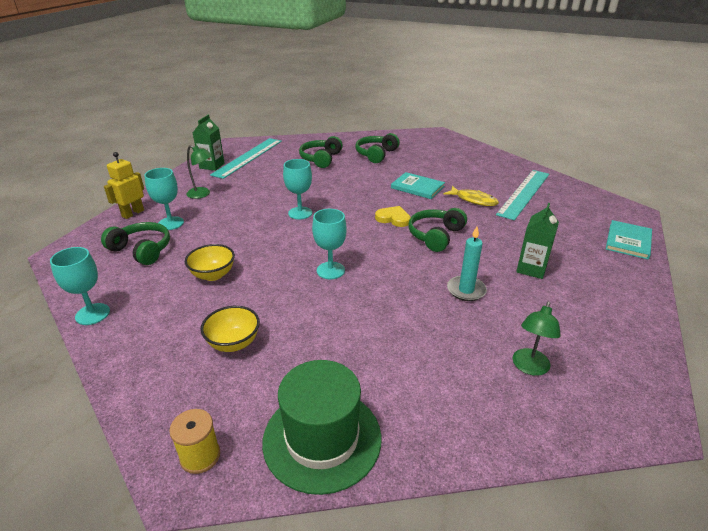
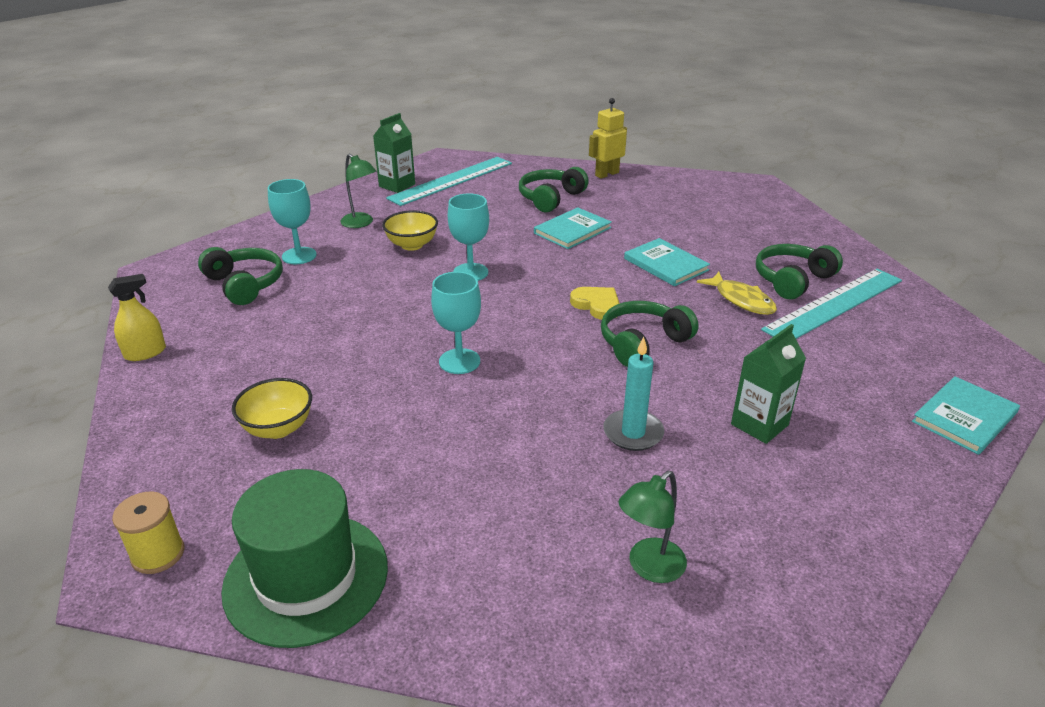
camera: 20 degrees right, 0 degrees up
(92, 314) = (145, 353): turquoise goblet -> yellow spray bottle
(133, 213) = (262, 234): yellow robot -> yellow robot (606, 174)
(213, 275) = (308, 334): yellow bowl -> yellow bowl (412, 245)
(348, 176) = (572, 230): none -> turquoise book
(376, 154) = (636, 204): green headphones -> green headphones (792, 280)

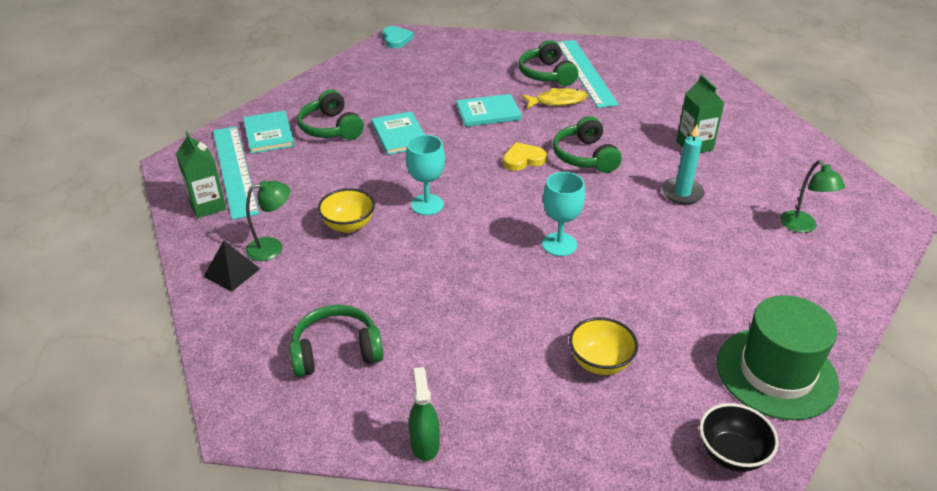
camera: 65 degrees left, 5 degrees up
(145, 353) = (425, 444): yellow spray bottle -> green spray bottle
(158, 554) = (731, 454): yellow spool -> black bowl
(299, 256) = (306, 302): turquoise goblet -> none
(321, 218) = (232, 272): none -> black pyramid
(606, 174) = (314, 88): yellow robot -> none
(744, 184) = (396, 39): none -> turquoise heart
(964, 417) = (716, 82): turquoise book -> turquoise book (269, 134)

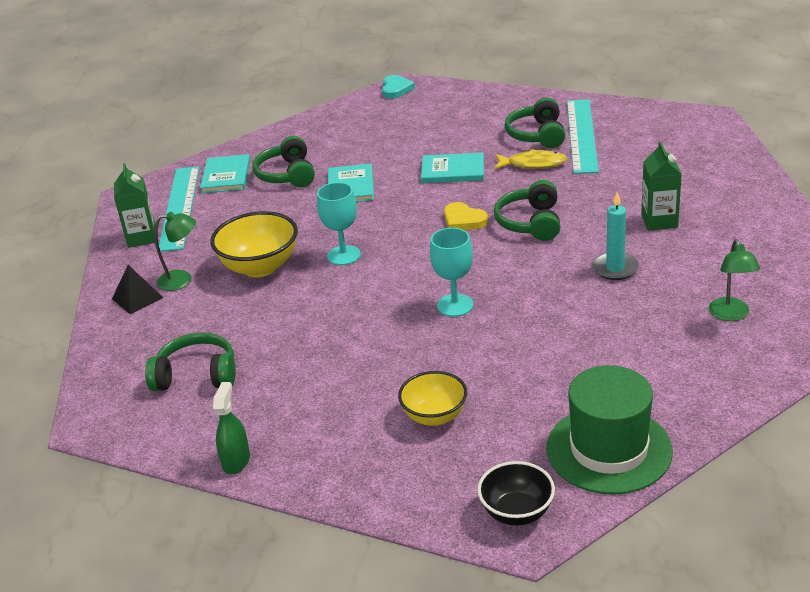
camera: 20 degrees right, 5 degrees down
(348, 225) = (260, 267): yellow bowl -> yellow bowl, size x1.54
(523, 159) = (463, 220): yellow heart -> yellow heart turned 135 degrees counterclockwise

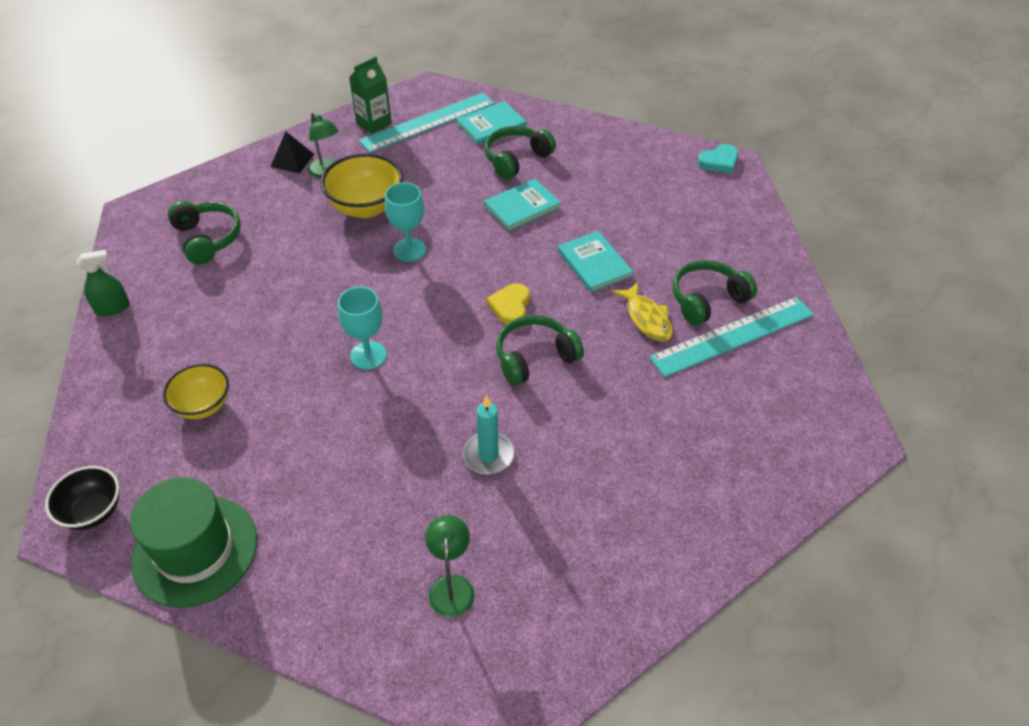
camera: 55 degrees right, 15 degrees up
(659, 221) = (599, 463): green carton -> none
(731, 315) = (451, 586): green lamp -> green lamp turned 120 degrees clockwise

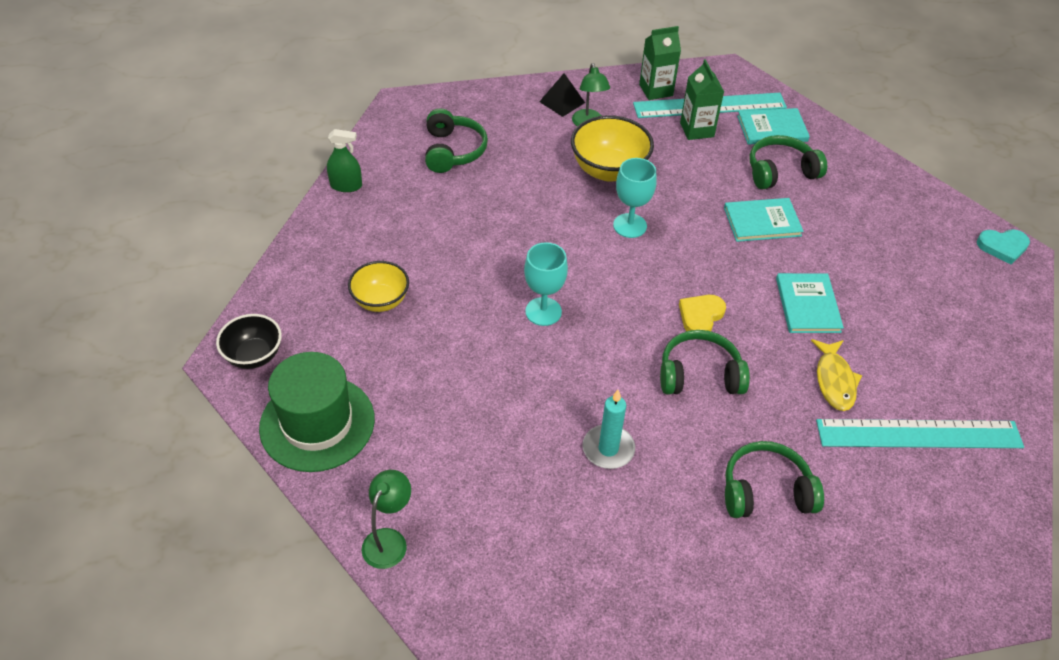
camera: 25 degrees right, 0 degrees up
(427, 146) = (697, 130): none -> green carton
(451, 586) = (515, 552): green lamp -> green lamp (389, 540)
(707, 300) = (910, 386): green headphones -> green headphones (766, 491)

